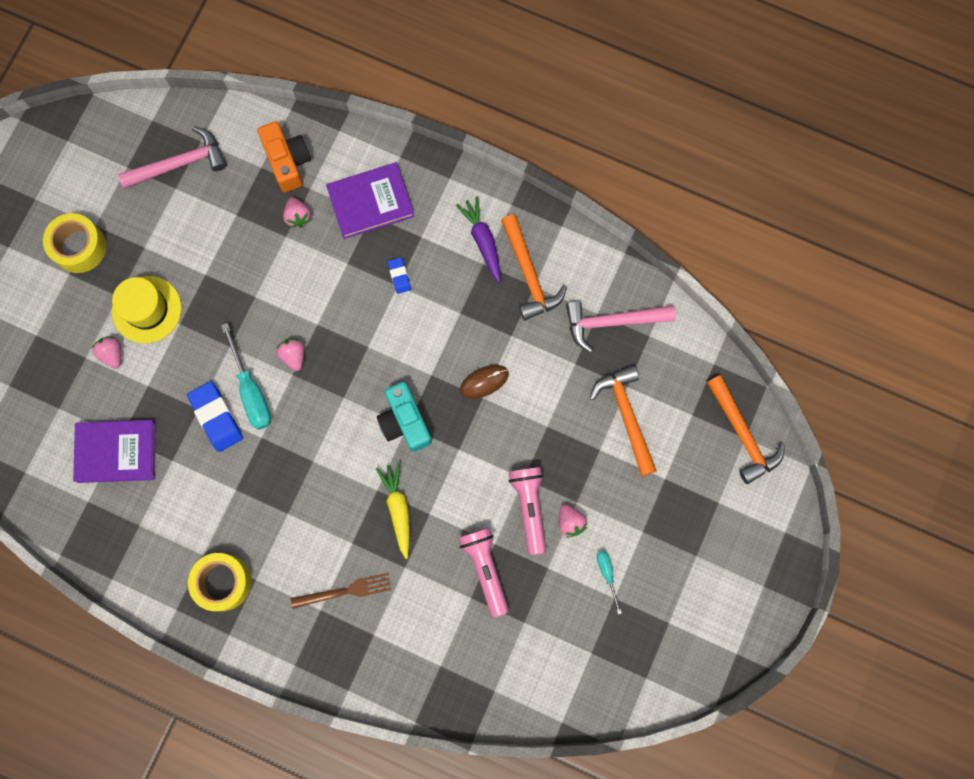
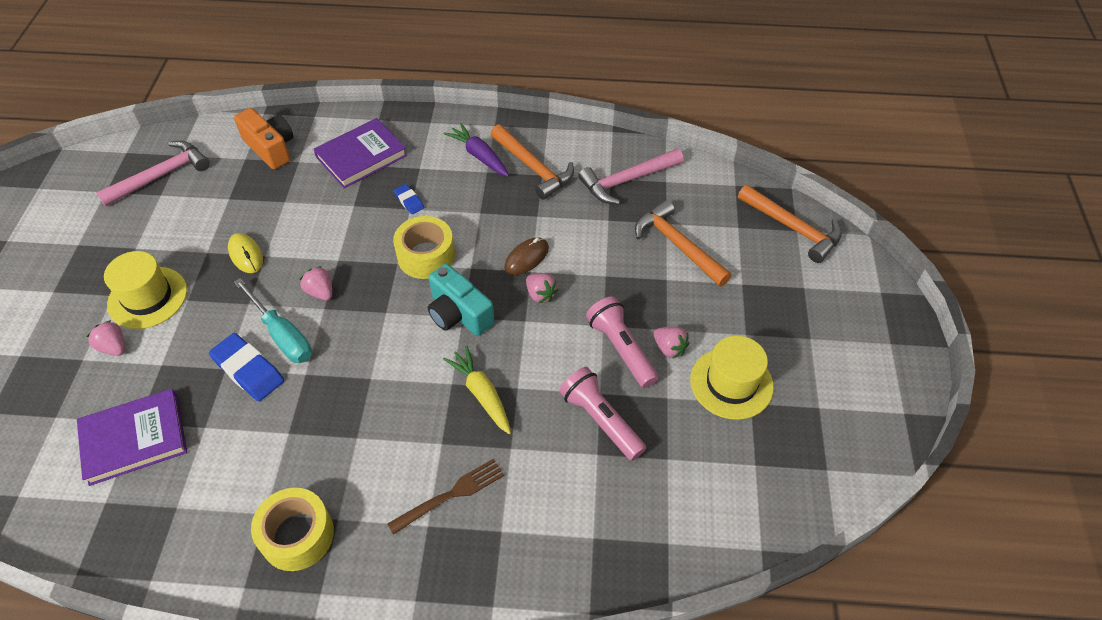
camera: 20 degrees left, 25 degrees down
(79, 247) = (62, 266): yellow tape -> yellow tape (426, 256)
(238, 290) = (246, 255): none -> yellow mouse
(298, 216) = (292, 184): pink strawberry -> pink strawberry (540, 295)
(607, 574) = (731, 383): turquoise screwdriver -> yellow hat

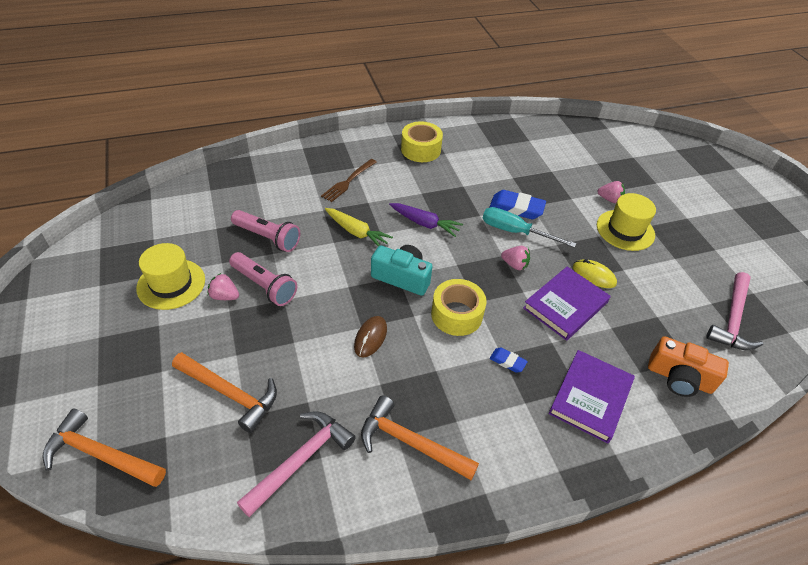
camera: 155 degrees right, 5 degrees down
(134, 439) = (544, 164): purple book -> purple book (565, 305)
(479, 156) = (476, 439): purple carrot -> purple carrot (424, 223)
(540, 295) = (344, 309): pink strawberry -> none

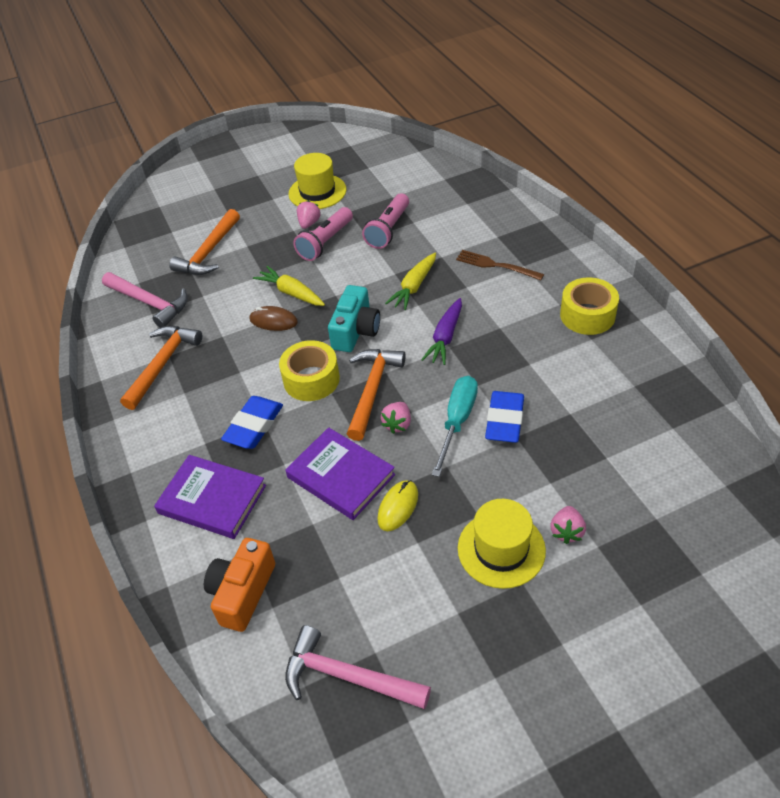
camera: 90 degrees right, 0 degrees up
(101, 455) = (158, 208): orange hammer -> orange hammer (372, 390)
(333, 320) = (291, 293): none -> yellow carrot
(507, 361) = (254, 426): blue eraser -> blue eraser, size x1.88

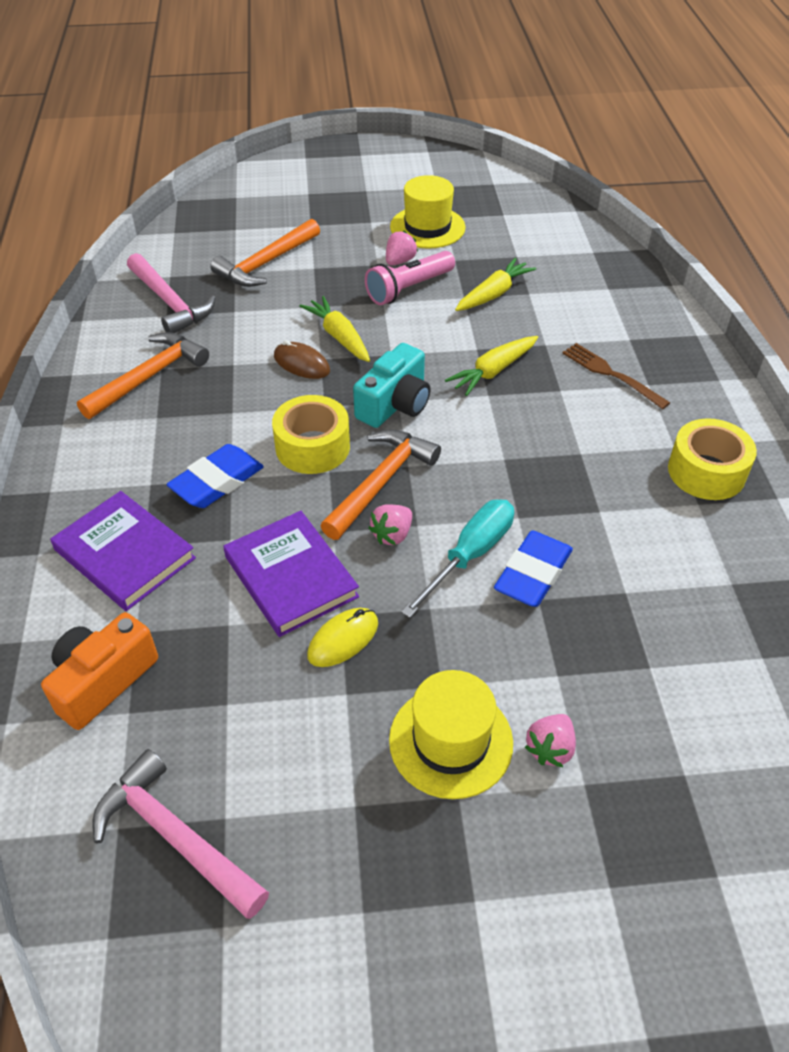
camera: 15 degrees right, 0 degrees up
(388, 229) = (493, 294): pink flashlight -> yellow carrot
(445, 337) = (504, 445): purple carrot -> none

